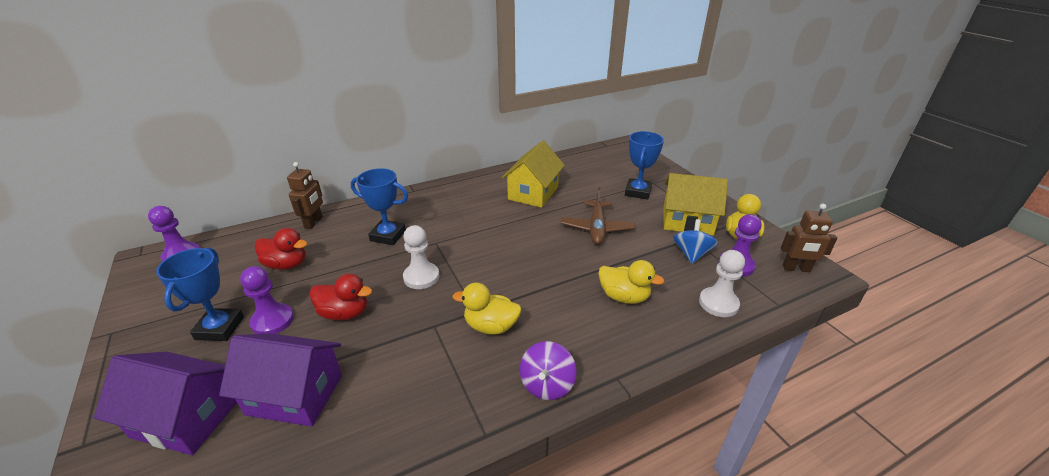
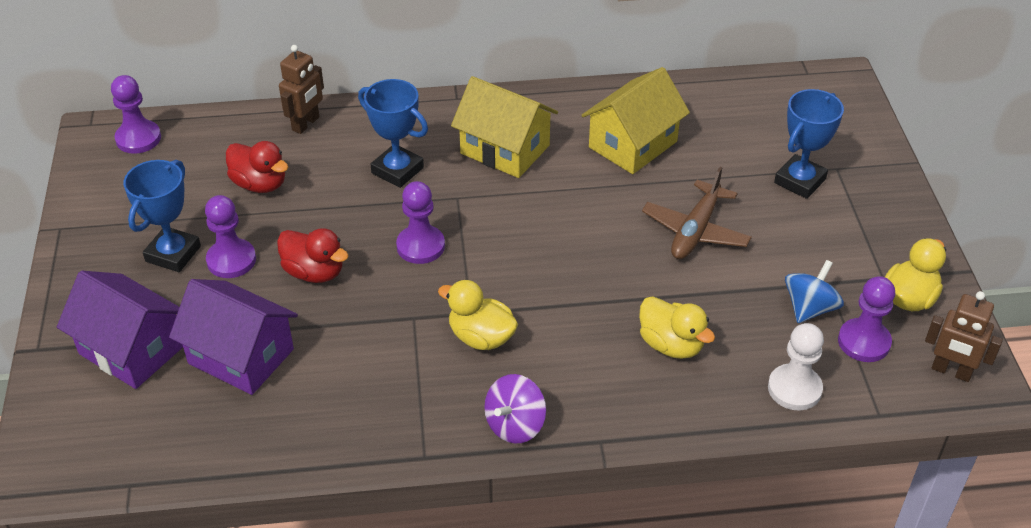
camera: 20 degrees right, 10 degrees up
(421, 277) = (420, 246): white pawn -> purple pawn
(687, 221) = (843, 253): yellow house -> yellow house (505, 149)

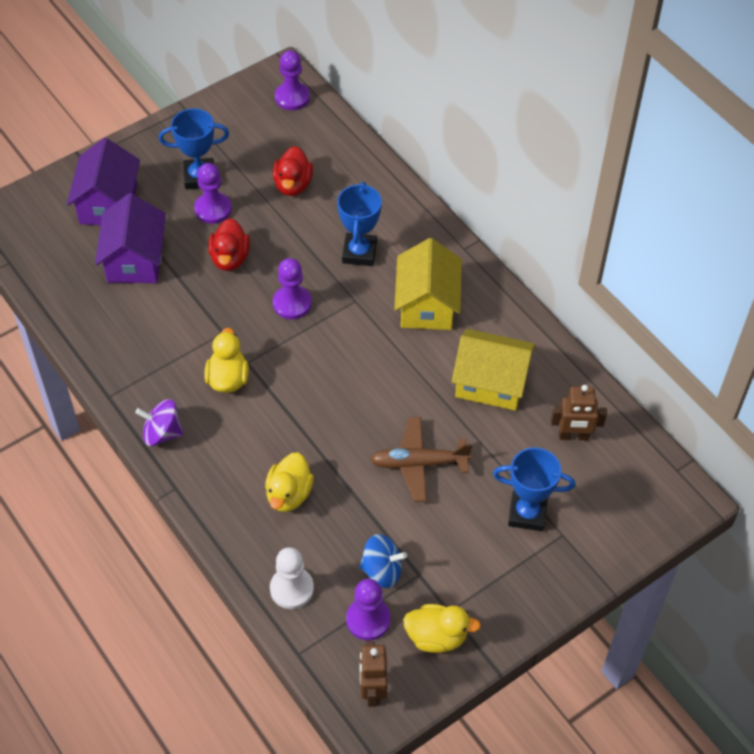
camera: 60 degrees right, 10 degrees up
(306, 124) = (371, 176): brown robot -> brown robot (573, 436)

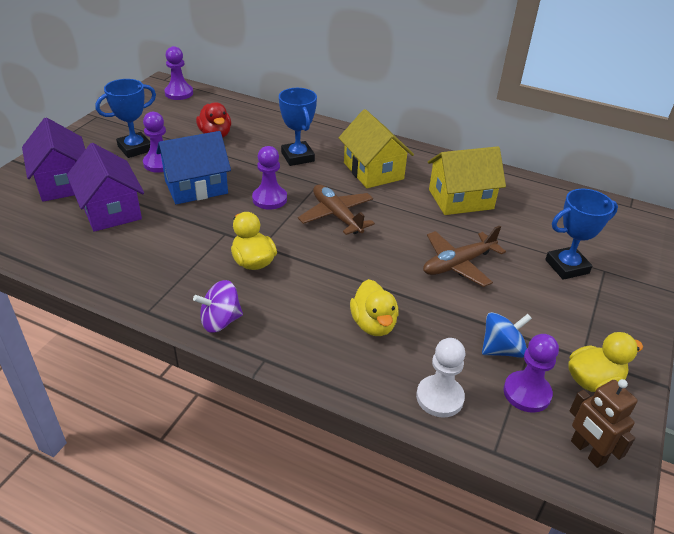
camera: 30 degrees left, 15 degrees down
(230, 258) = (196, 187): red duck -> blue house
(344, 353) = (336, 216): none -> brown plane
(573, 436) = (547, 210): brown robot -> none

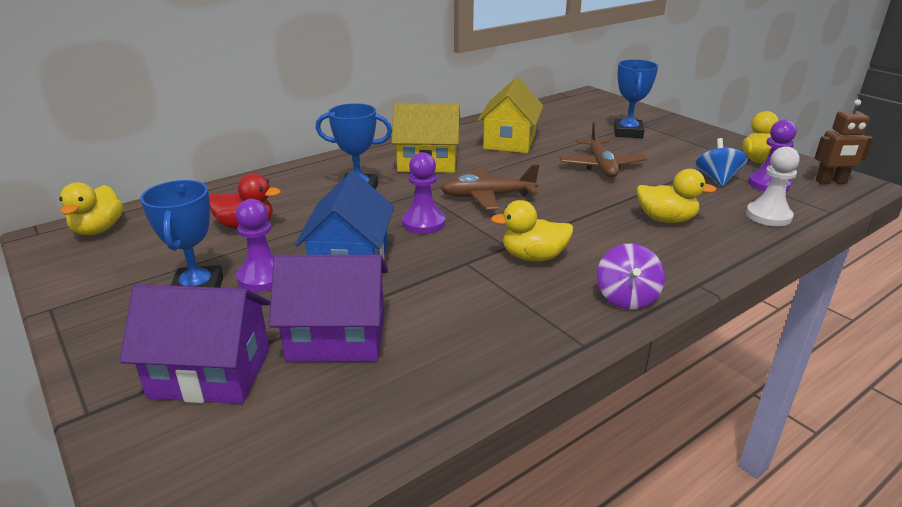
camera: 60 degrees left, 10 degrees down
(179, 93) = (98, 229): purple pawn -> yellow duck

